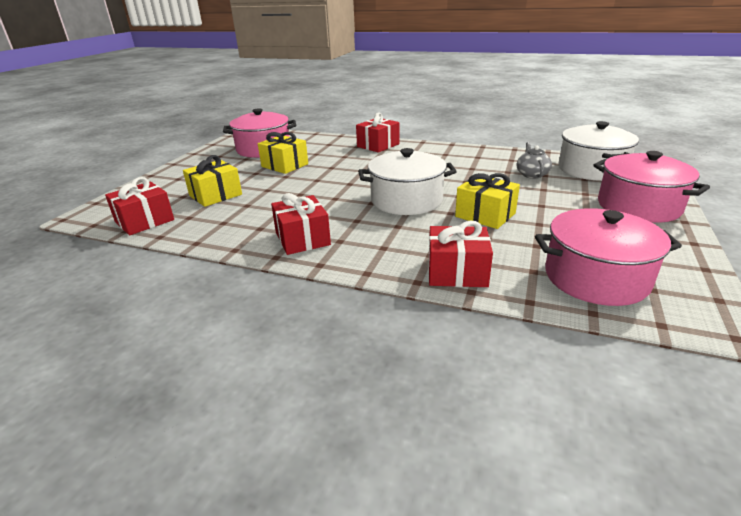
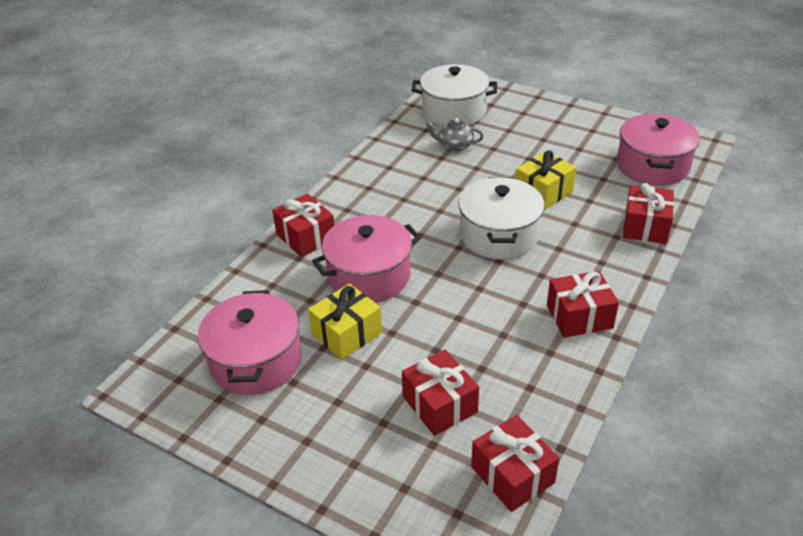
camera: 80 degrees left, 10 degrees up
(215, 195) = (440, 404): yellow gift -> red gift
(638, 206) = (540, 114): pink pot -> pink pot (369, 276)

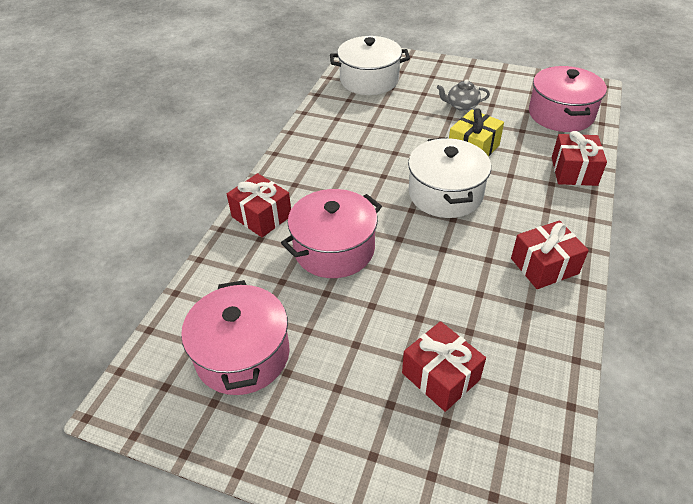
camera: 10 degrees left, 5 degrees up
(347, 333) = (328, 312): yellow gift -> none
(455, 145) = (379, 112): grey teapot -> grey teapot (462, 106)
(512, 475) = (534, 443): red gift -> none

